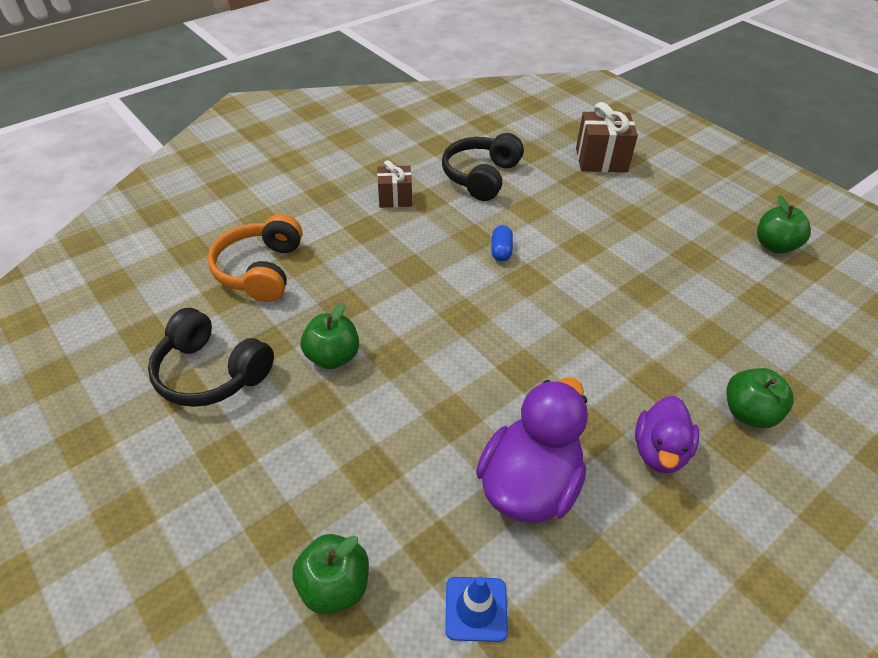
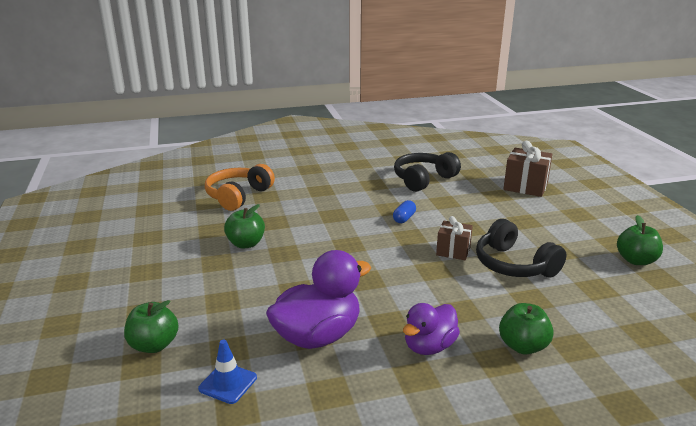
camera: 25 degrees right, 20 degrees down
(211, 372) = (170, 234): black headphones -> black headphones (514, 265)
(395, 198) = (353, 179): brown gift -> brown gift (453, 251)

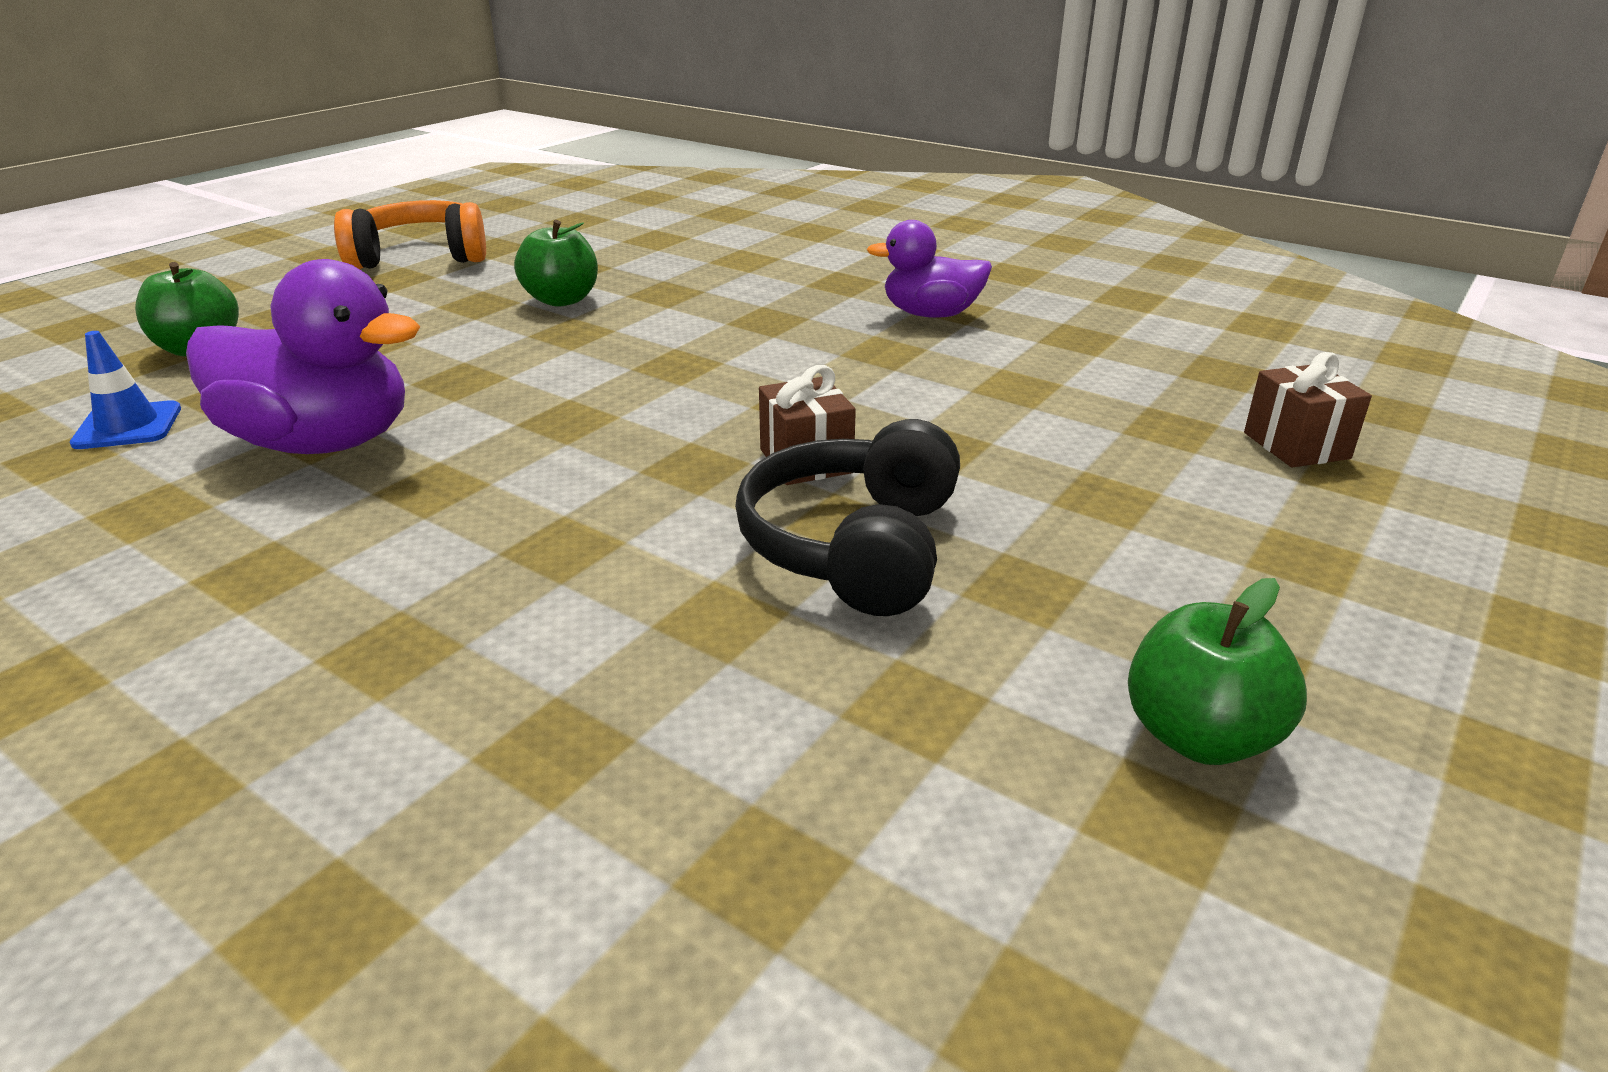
camera: 50 degrees right, 5 degrees up
(238, 196) = (710, 245): orange headphones -> orange headphones (420, 257)
(404, 218) = (864, 375): blue capsule -> none
(423, 179) = (1072, 339): black headphones -> none
(429, 346) = (378, 554): purple duck -> purple duck (931, 314)
(523, 346) = (482, 667): green apple -> none
(525, 187) = (1296, 445): brown gift -> brown gift, size x0.65

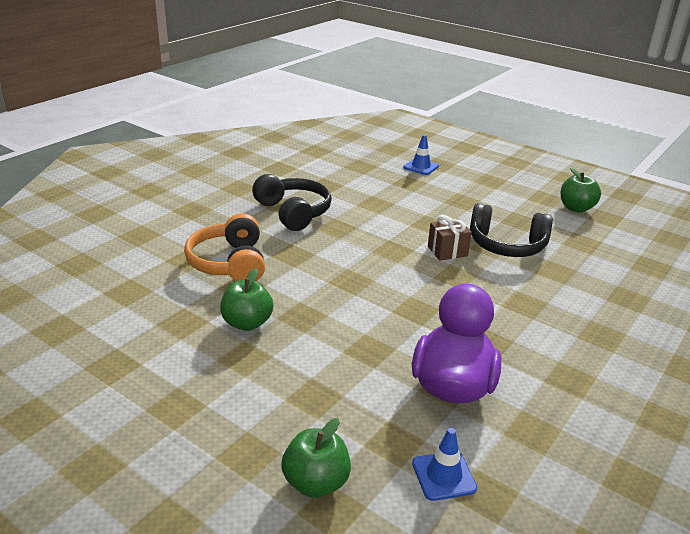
camera: 90 degrees left, 0 degrees up
(420, 257) = (125, 402): orange headphones -> orange headphones (230, 263)
(931, 314) = (293, 212): purple duck -> black headphones
(1296, 445) = (421, 167): brown gift -> blue traffic cone

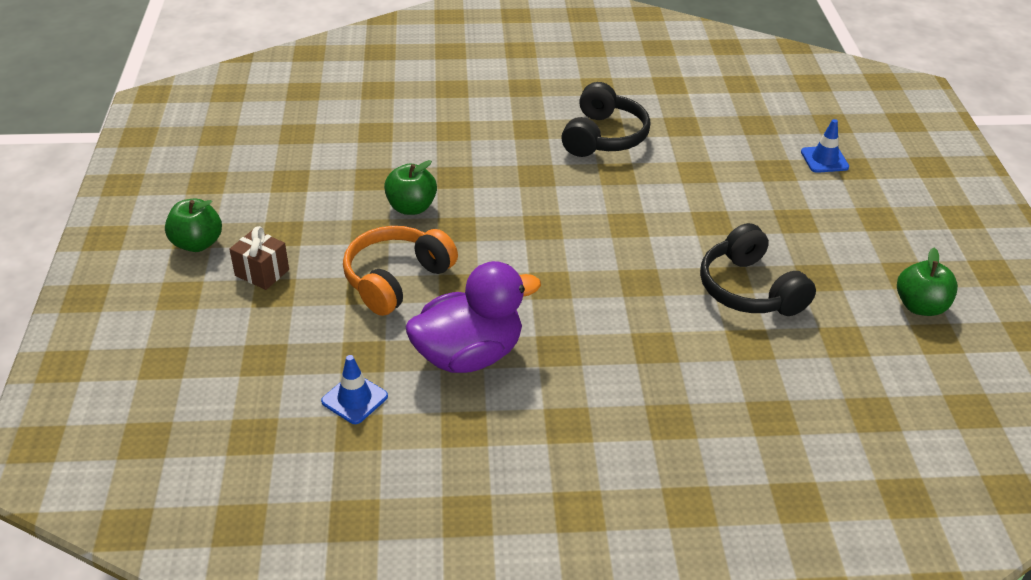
camera: 50 degrees right, 10 degrees up
(230, 263) = (477, 152): orange headphones -> orange headphones (396, 279)
(316, 482) = (280, 338): green apple -> green apple (197, 243)
(447, 251) = (677, 257): brown gift -> brown gift (262, 273)

